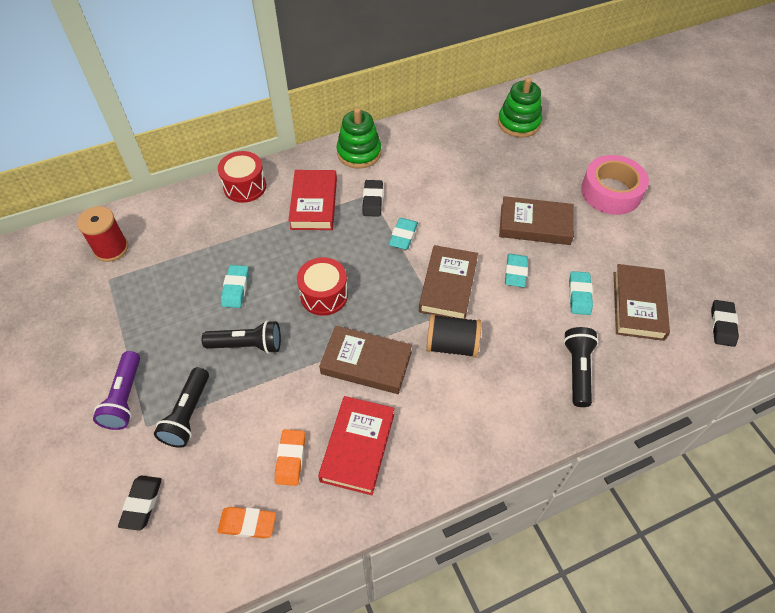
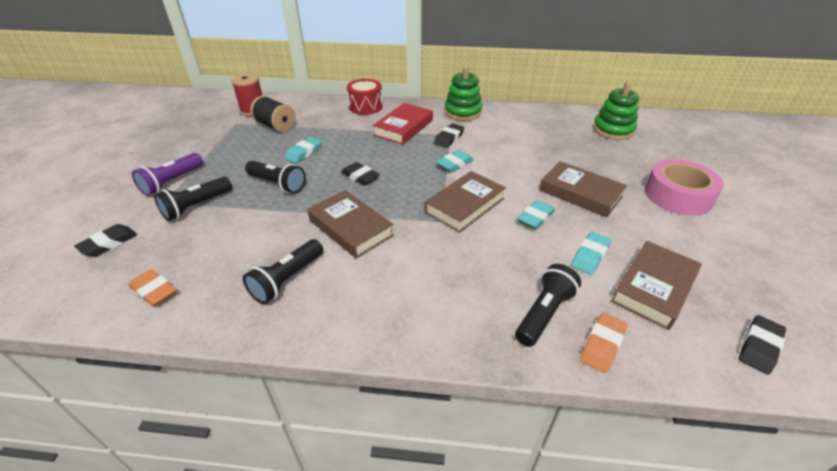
camera: 30 degrees right, 15 degrees down
(290, 459) = (231, 263): orange eraser -> orange eraser (602, 345)
(324, 295) = (360, 177): red drum -> black eraser
(357, 447) = (287, 279): red book -> black flashlight
(452, 345) = (433, 244): black spool -> black spool (275, 126)

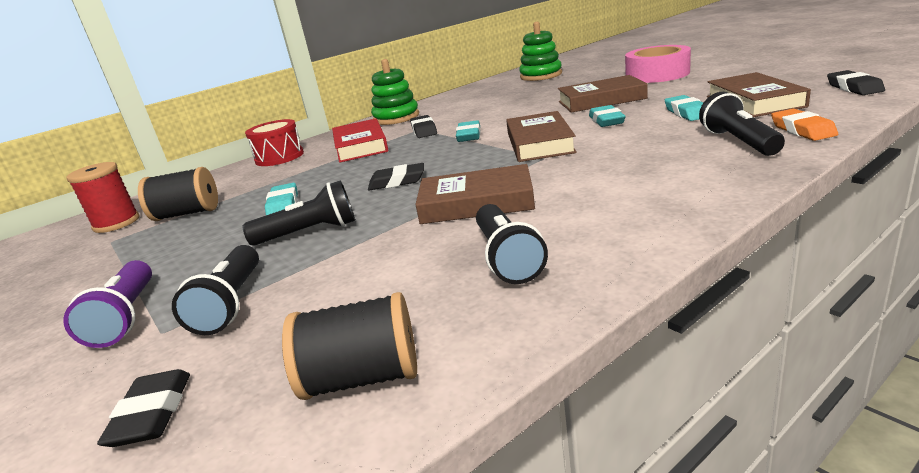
camera: 40 degrees left, 15 degrees down
(154, 291) = (362, 378): orange eraser -> black spool

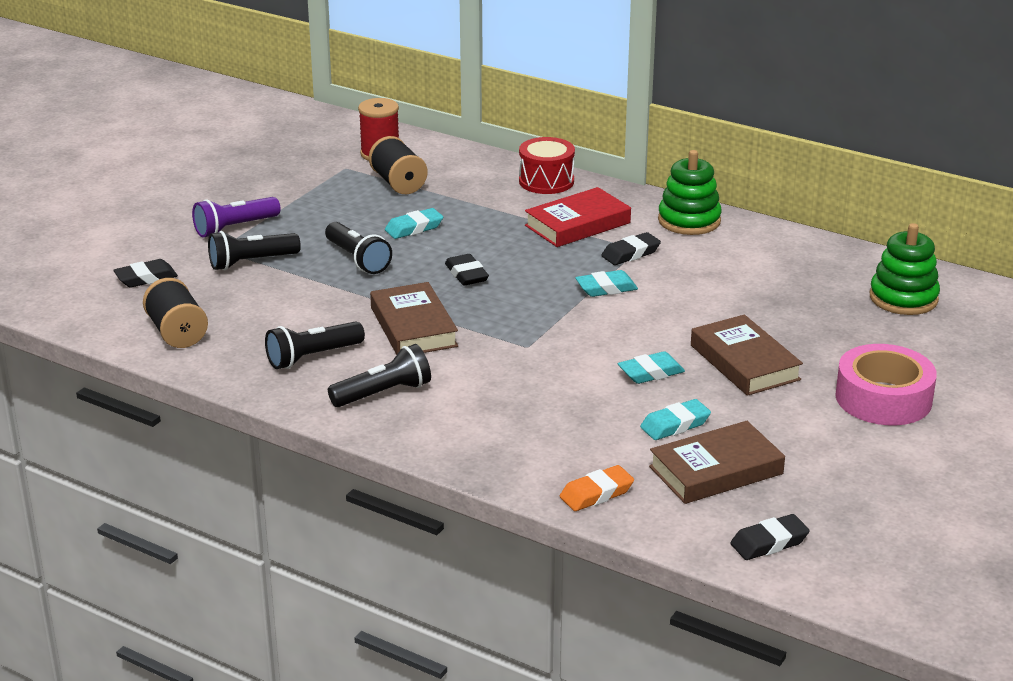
camera: 65 degrees right, 5 degrees up
(539, 143) = (573, 338): brown book -> none
(738, 142) = (562, 455): black flashlight -> black flashlight (383, 393)

